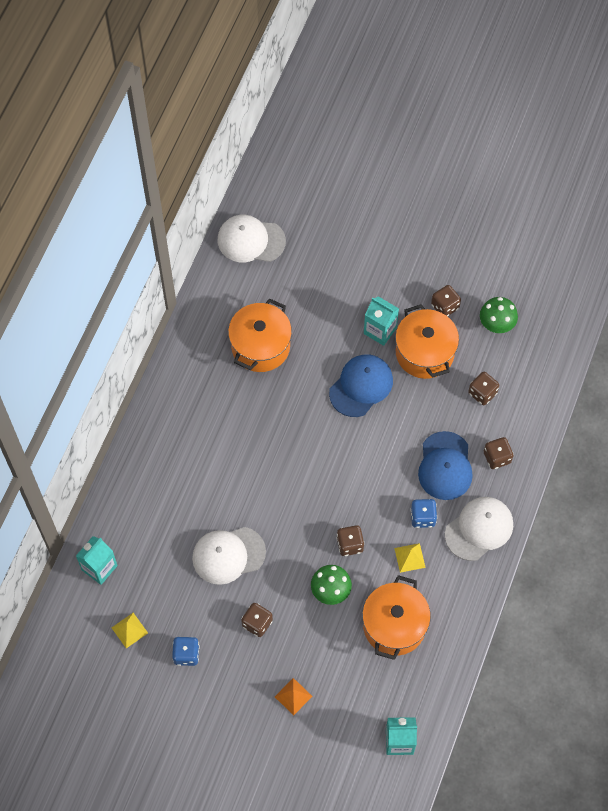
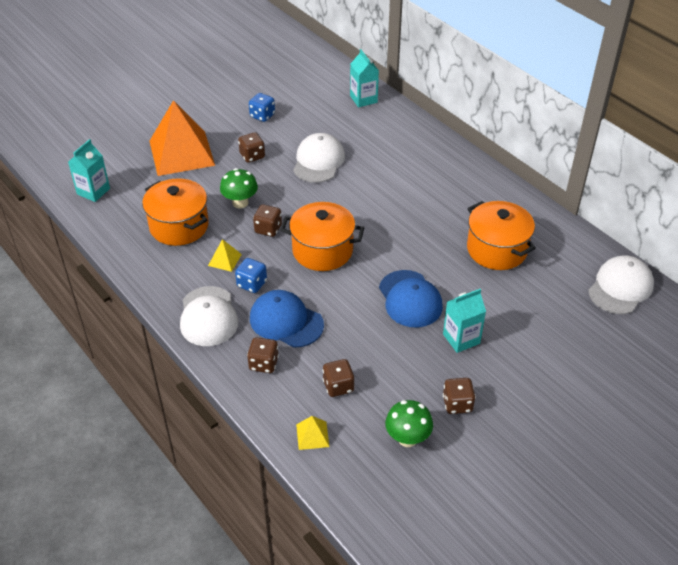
camera: 120 degrees right, 20 degrees down
(129, 630) = (304, 97): yellow pyramid -> yellow pyramid (312, 435)
(293, 696) = (181, 153): orange pyramid -> orange pyramid, size x2.48
(424, 353) = (414, 362): orange pot -> orange pot (322, 250)

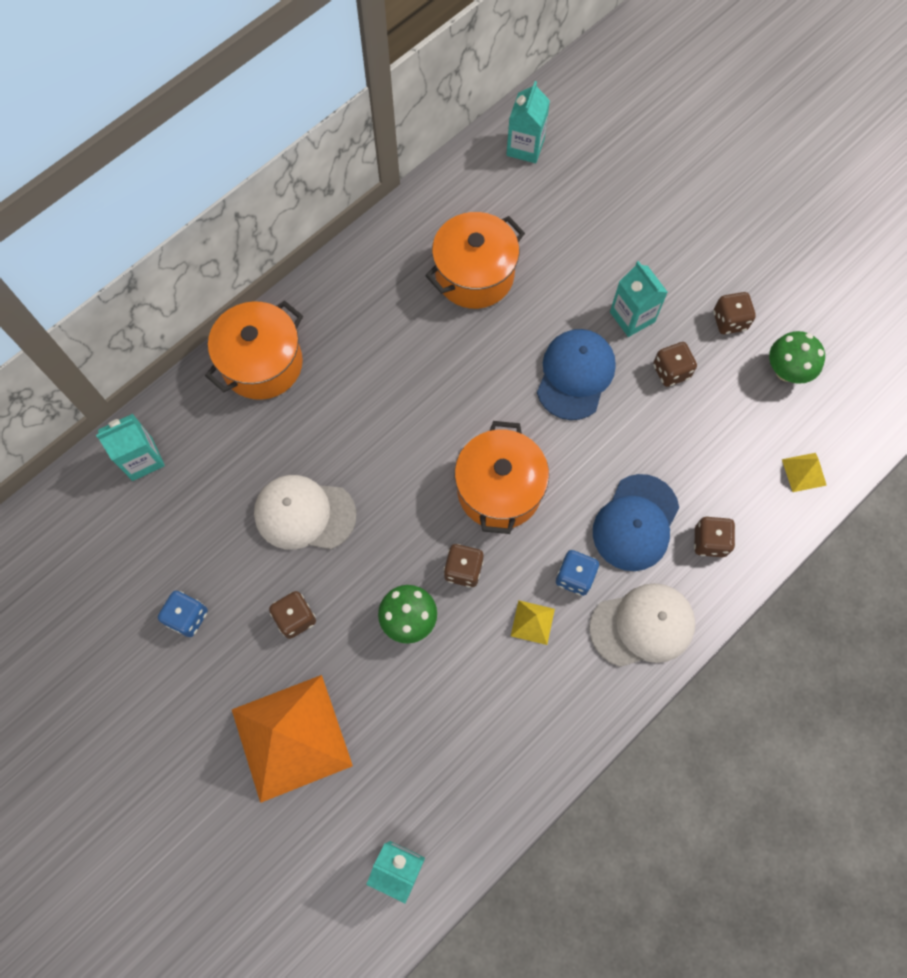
camera: 95 degrees left, 25 degrees up
(179, 226) = (469, 704): orange pot -> orange pot (262, 364)
(338, 386) = (728, 450): brown dice -> brown dice (671, 371)
(410, 299) = (575, 375): blue cap -> blue cap turned 45 degrees counterclockwise
(620, 287) = (525, 147): white cap -> turquoise carton

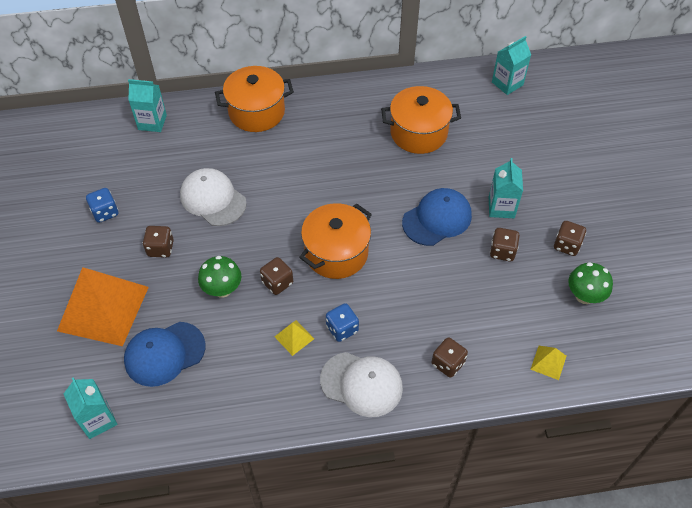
camera: 35 degrees right, 15 degrees down
(635, 523) = (407, 322): blue cap -> blue cap (164, 354)

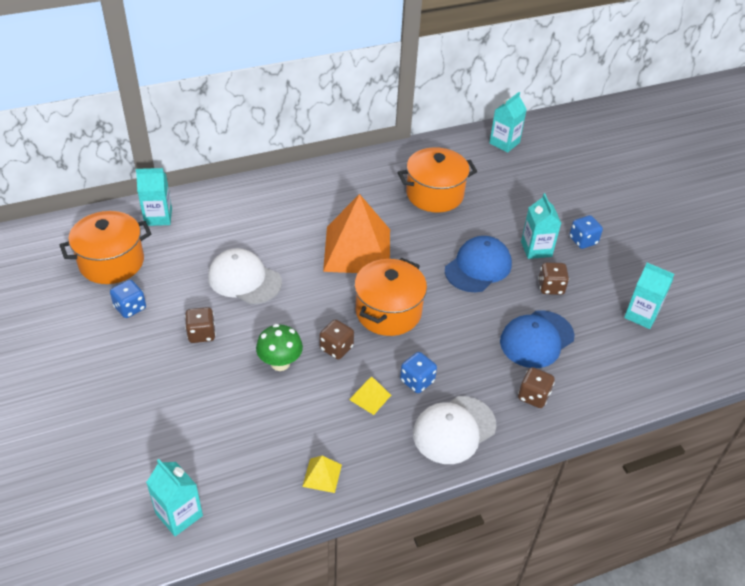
camera: 15 degrees left, 10 degrees down
(103, 308) = (154, 401): orange pyramid -> orange pyramid (357, 250)
(164, 354) = (235, 435): blue cap -> blue cap (536, 339)
(256, 112) = (266, 195): orange pot -> orange pot (111, 262)
(361, 384) = (454, 430): white cap -> white cap turned 135 degrees clockwise
(548, 362) = (629, 379): yellow pyramid -> yellow pyramid (322, 475)
(552, 205) = (583, 241): none -> blue dice
(566, 245) = (609, 273): brown dice -> none
(584, 296) = (641, 315): green mushroom -> turquoise carton

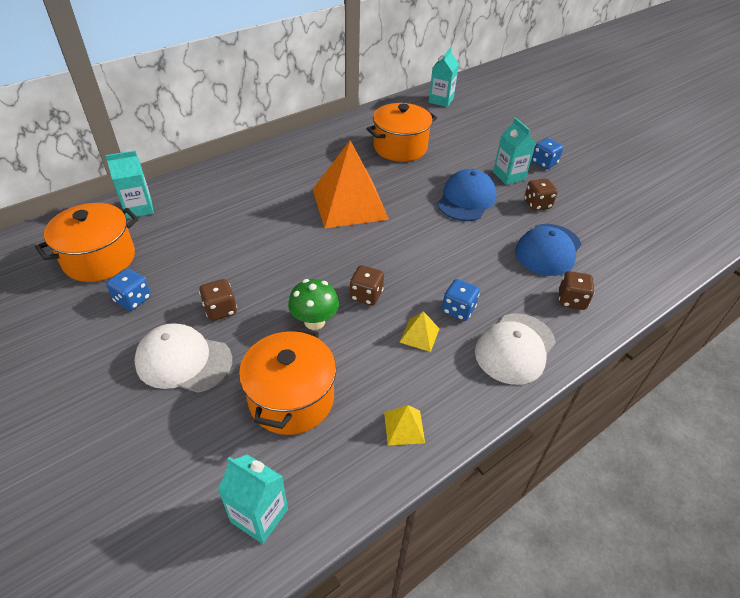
camera: 15 degrees left, 0 degrees up
(244, 279) = (248, 250): white cap -> white cap (183, 361)
(388, 312) = (402, 252): orange pot -> orange pot (291, 398)
(641, 315) = (624, 212): turquoise carton -> none

